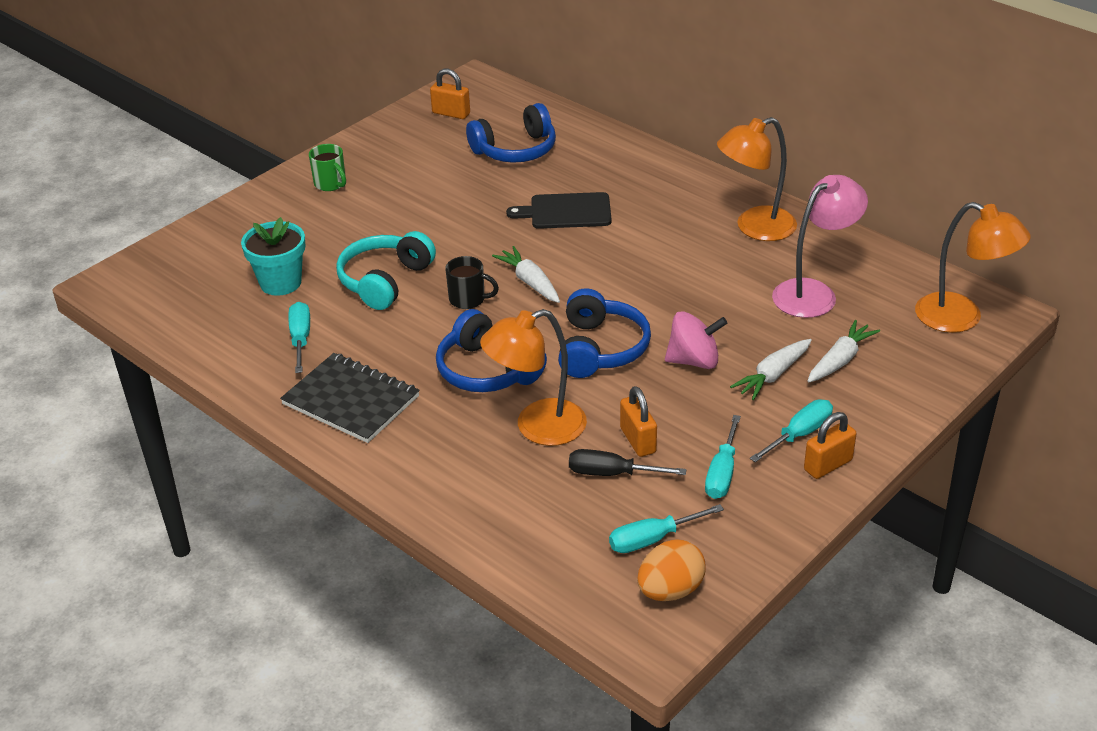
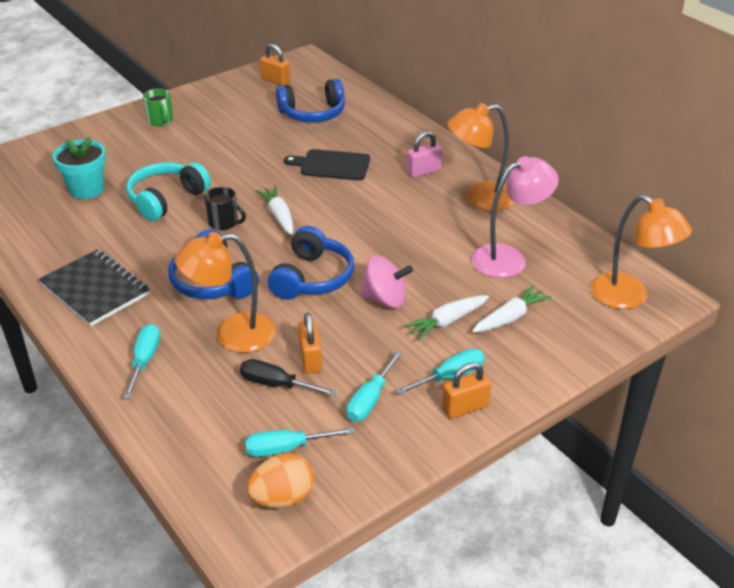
camera: 10 degrees right, 0 degrees up
(300, 339) = (80, 235): turquoise screwdriver -> turquoise screwdriver (145, 360)
(677, 204) = (423, 171): none -> pink padlock

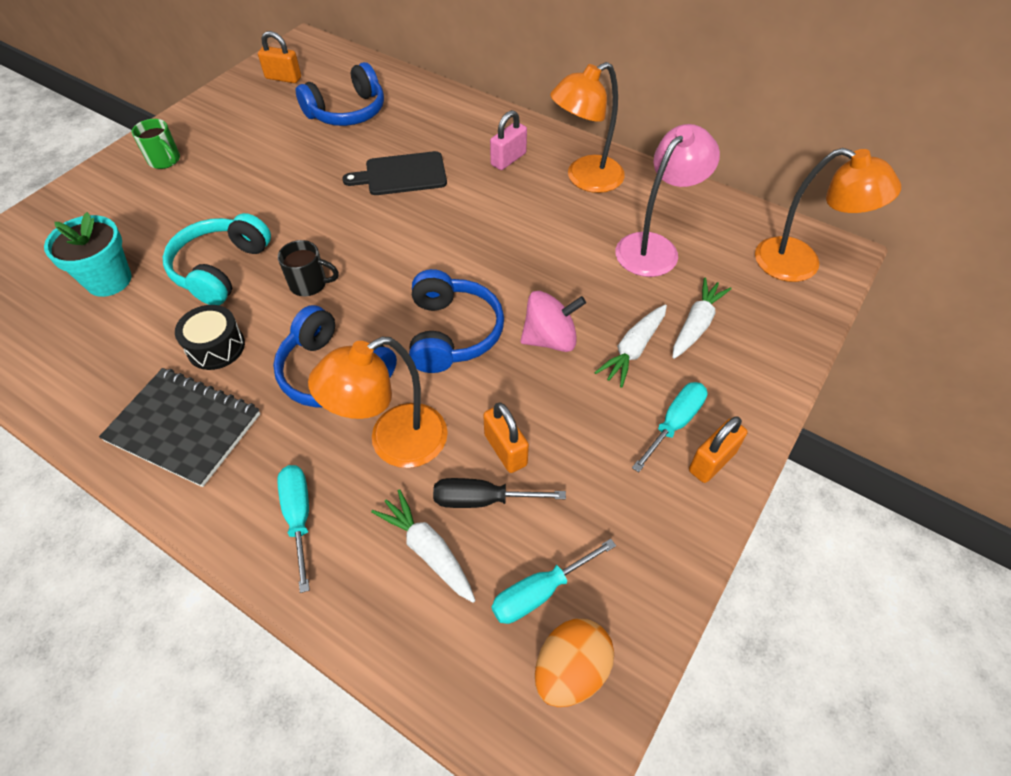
camera: 20 degrees left, 15 degrees up
(139, 247) = (216, 347): none -> black drum
(279, 216) = (372, 258): white carrot -> white carrot (428, 550)
(370, 399) = (602, 485): turquoise screwdriver -> none

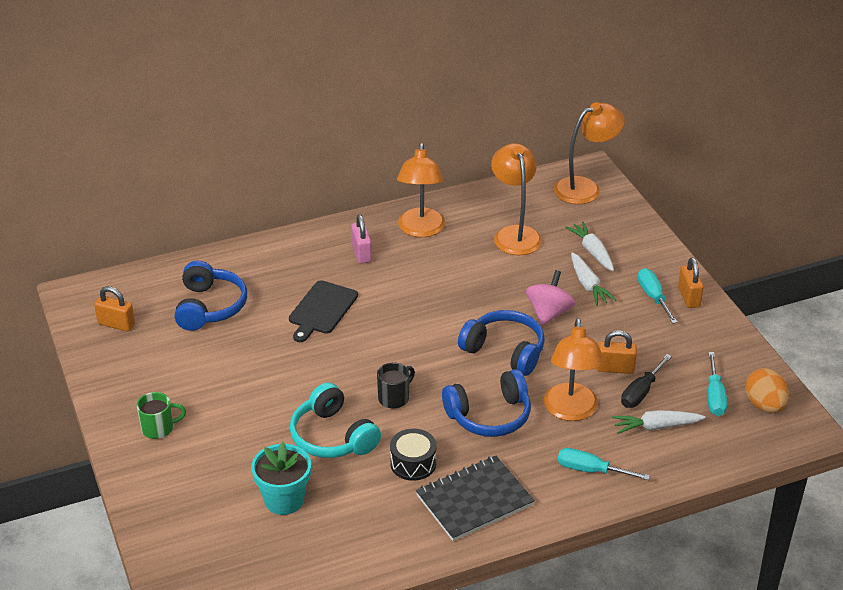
camera: 55 degrees left, 15 degrees down
(283, 78) = (116, 324): orange padlock -> orange padlock turned 60 degrees clockwise
(654, 247) = (515, 234): pink lamp -> orange lamp

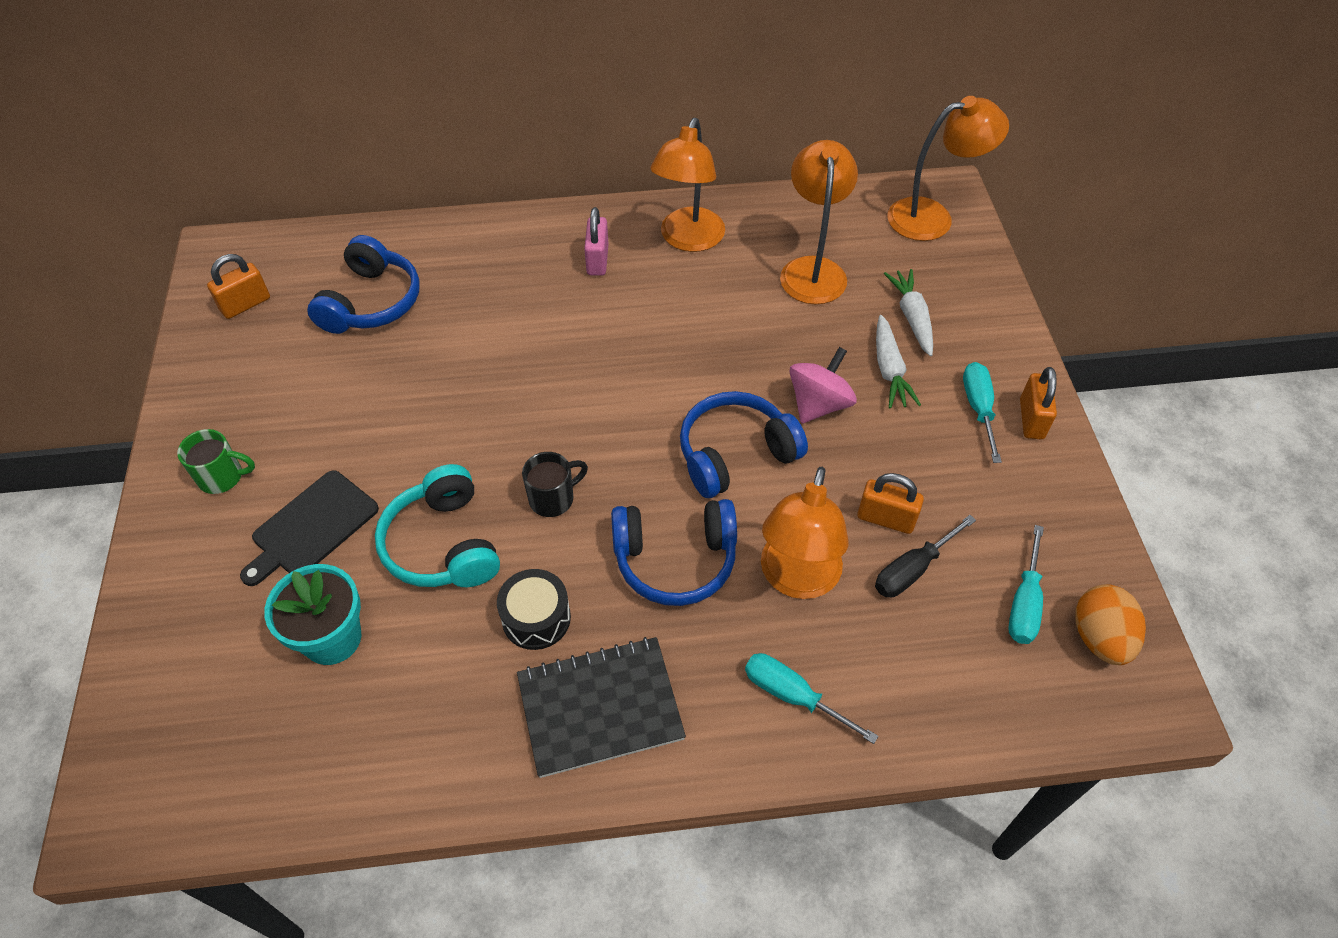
camera: 15 degrees right, 15 degrees up
(116, 324) = (245, 304): orange padlock -> orange padlock turned 75 degrees counterclockwise
(322, 309) = (512, 335): black cutting board -> black cutting board (312, 527)
(505, 351) = (735, 454): blue headphones -> blue headphones turned 75 degrees counterclockwise
(656, 427) = (917, 638): white carrot -> none

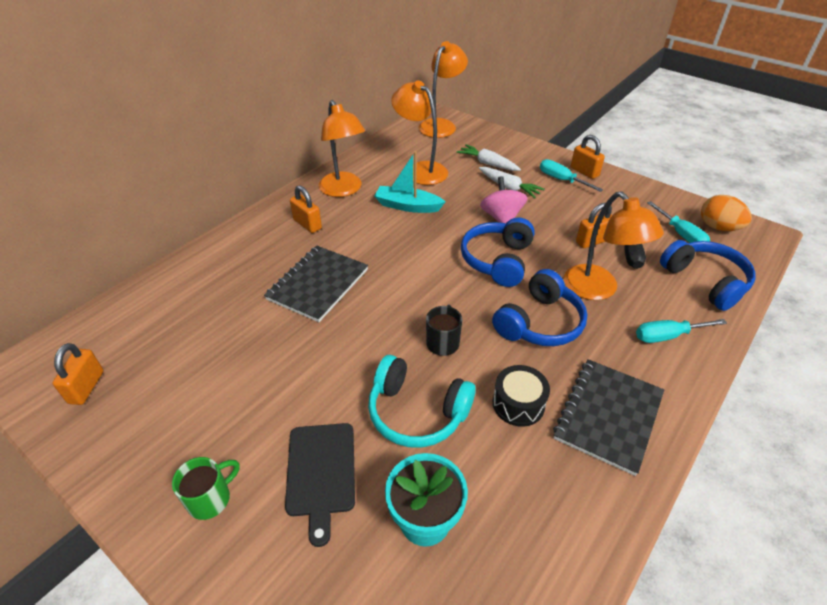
camera: 45 degrees left, 10 degrees down
(371, 302) = (189, 326): blue headphones -> blue headphones (705, 281)
(522, 341) = (318, 284): none -> black notebook
(597, 260) = (307, 224): pink padlock -> orange padlock
(730, 310) = (407, 206): none -> turquoise boat

